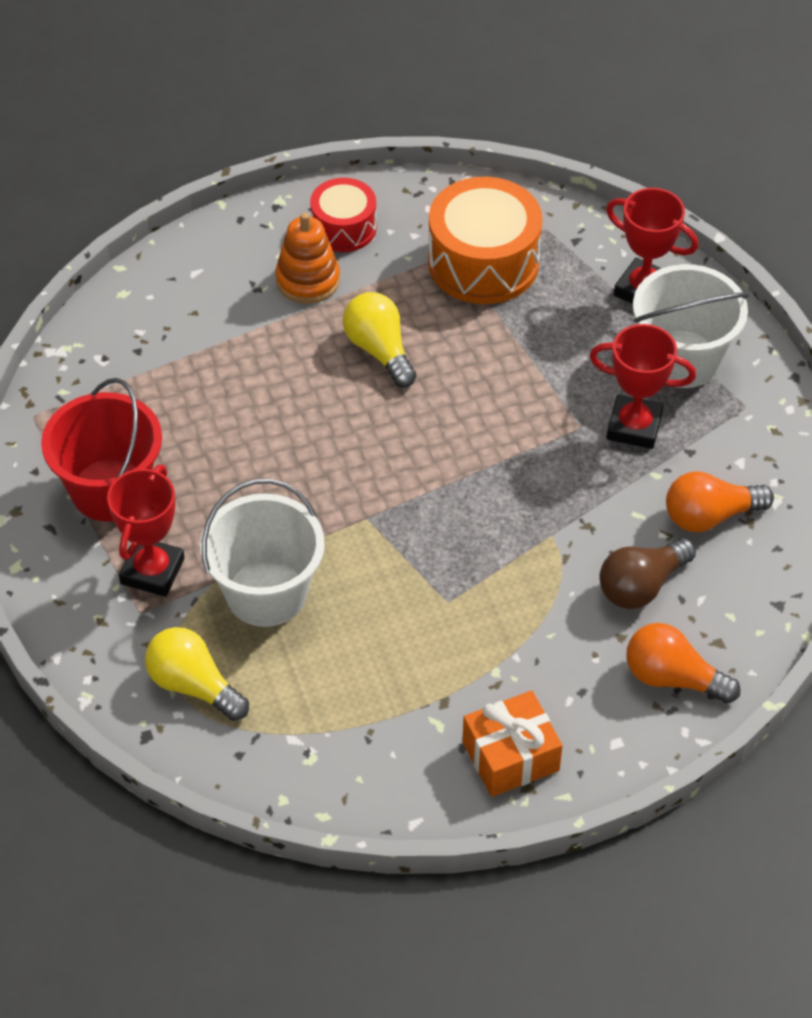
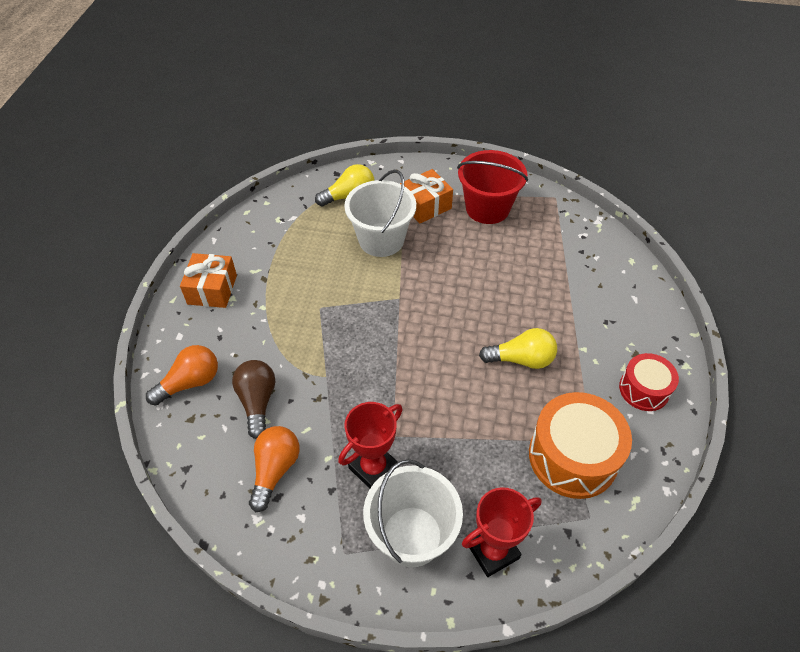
camera: 120 degrees right, 0 degrees up
(152, 571) = (425, 205): red trophy -> orange gift
(308, 280) = (602, 349): orange stacking toy -> none

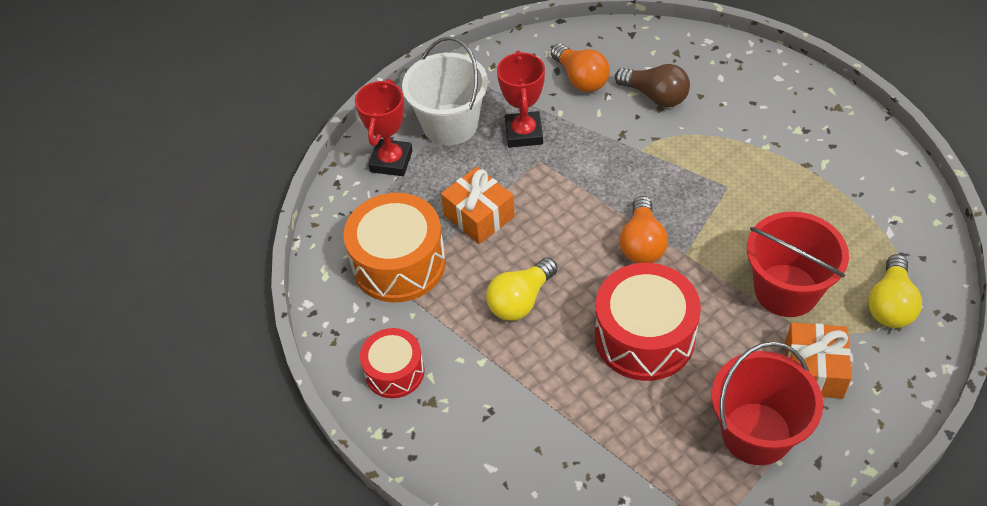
camera: 135 degrees right, 0 degrees up
(190, 382) = (715, 65): orange light bulb -> orange light bulb (642, 243)
(212, 289) = (822, 121): orange gift -> orange gift (479, 216)
(381, 240) = (786, 290): white bucket -> red bucket
(480, 282) = (644, 337): none -> red drum

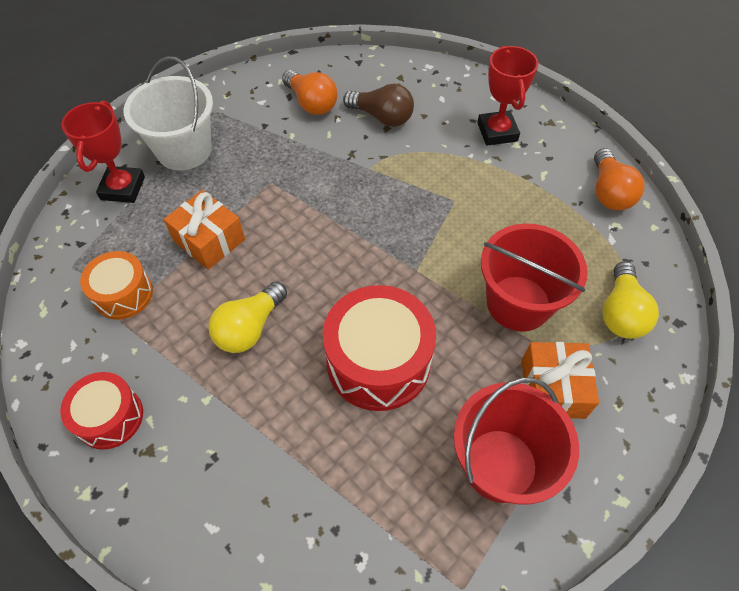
camera: 10 degrees left, 5 degrees up
(399, 263) = (123, 294): orange drum -> orange drum, size x0.59
(524, 133) = (256, 156): red trophy -> red trophy (497, 132)
(642, 243) = (373, 261): orange light bulb -> orange light bulb (609, 192)

